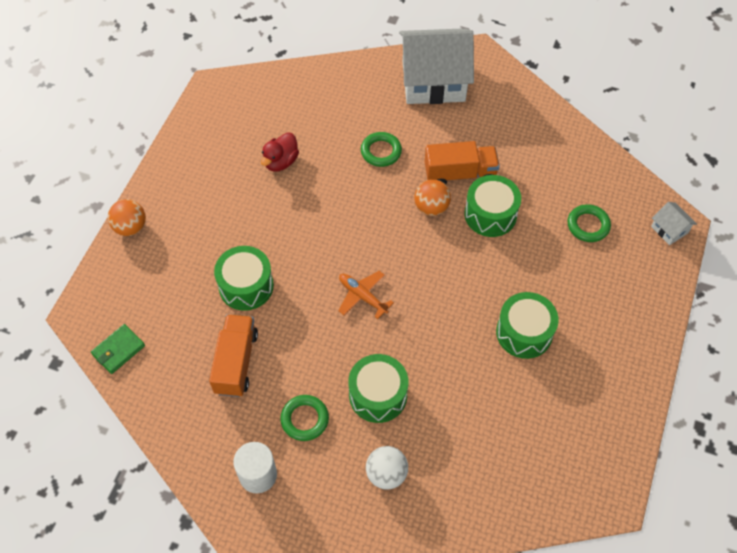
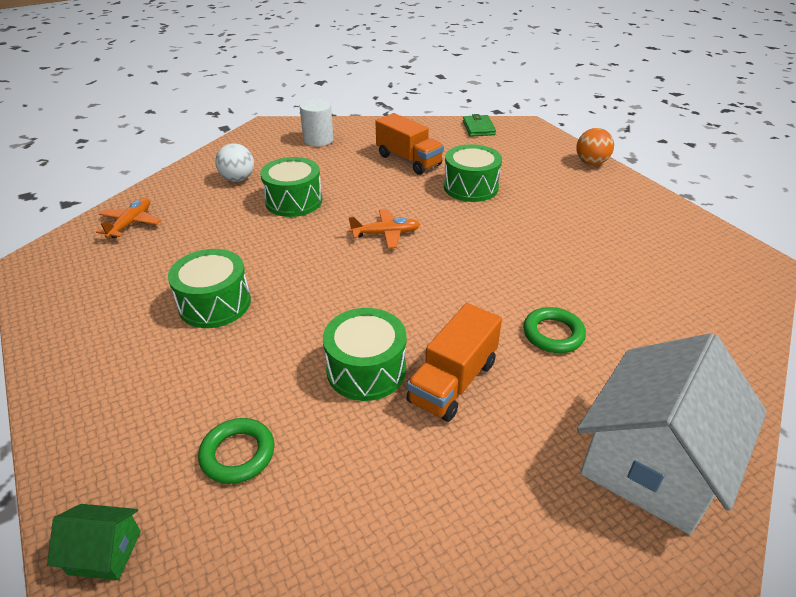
camera: 130 degrees right, 20 degrees down
(281, 162) = (601, 258): red duck -> none
(304, 419) = (326, 167): green ring -> none
(431, 207) = (431, 328): orange ball -> none
(515, 485) = (131, 223): none -> orange plane
(669, 229) = (105, 552): white house -> green house

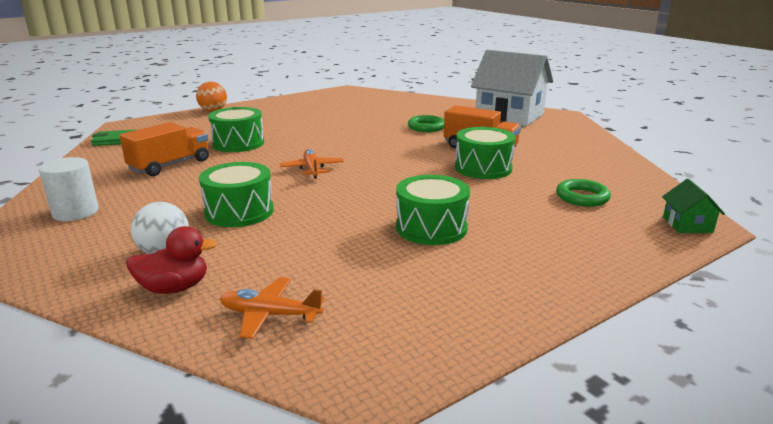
camera: 95 degrees left, 15 degrees down
(186, 188) = (174, 288): none -> red duck

